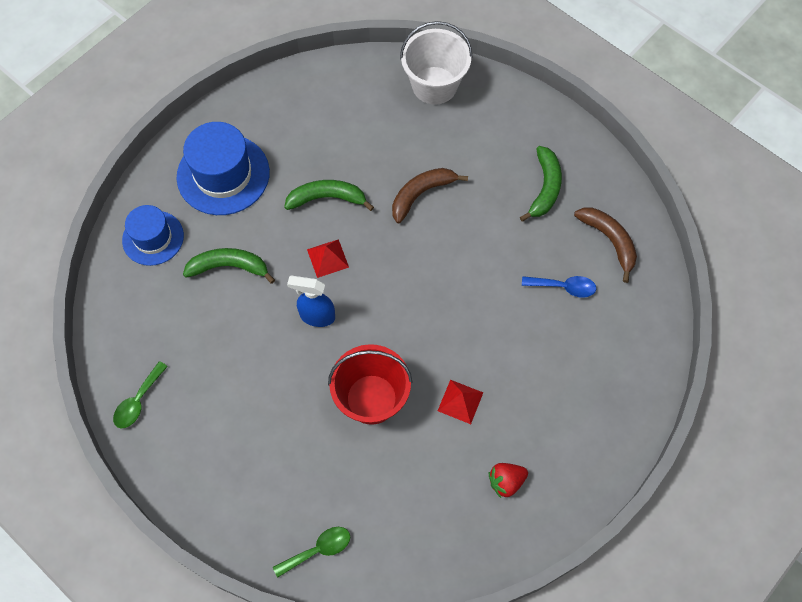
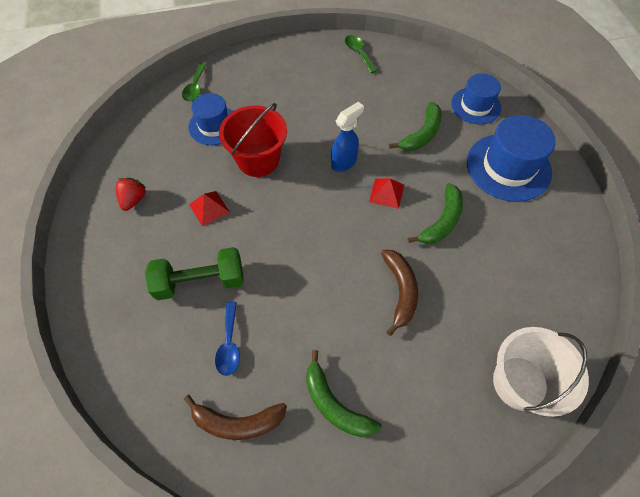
camera: 125 degrees right, 5 degrees down
(359, 480) = (214, 125): none -> blue hat
(534, 350) = (200, 281): none -> green dumbbell
(564, 287) = (229, 344): blue spoon -> blue spoon turned 45 degrees counterclockwise

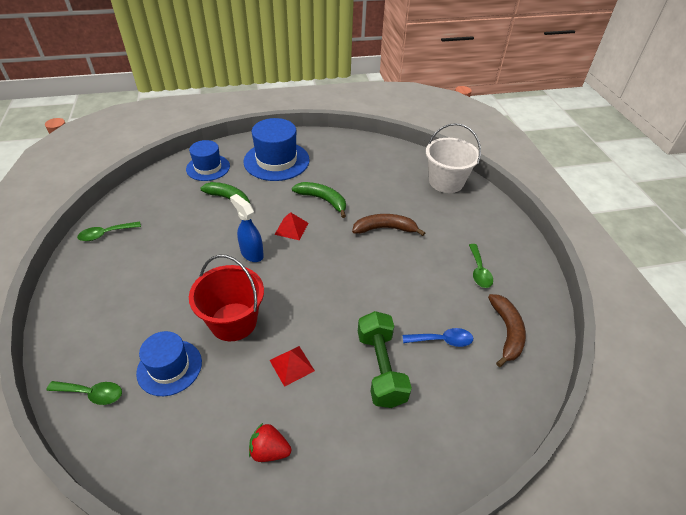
camera: 90 degrees left, 15 degrees down
(335, 404) = (479, 271): green banana -> green spoon

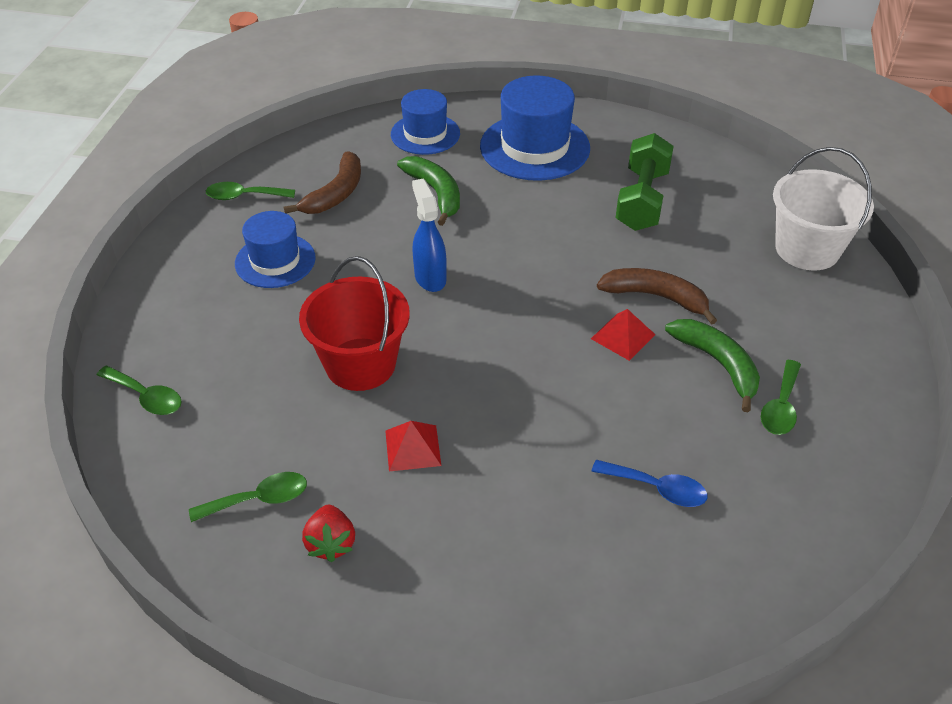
camera: 25 degrees right, 0 degrees up
(169, 367) = (251, 396): blue hat -> blue hat (275, 261)
(206, 438) = (259, 499): none -> green spoon
(269, 450) = (331, 543): red strawberry -> red strawberry turned 135 degrees counterclockwise
(291, 228) = (507, 257): red pyramid -> red pyramid (623, 336)
(323, 200) = (577, 227): green banana -> green banana (717, 364)
(381, 368) = (539, 494): green dumbbell -> green dumbbell (642, 200)
(506, 332) = (772, 511): brown banana -> brown banana (335, 193)

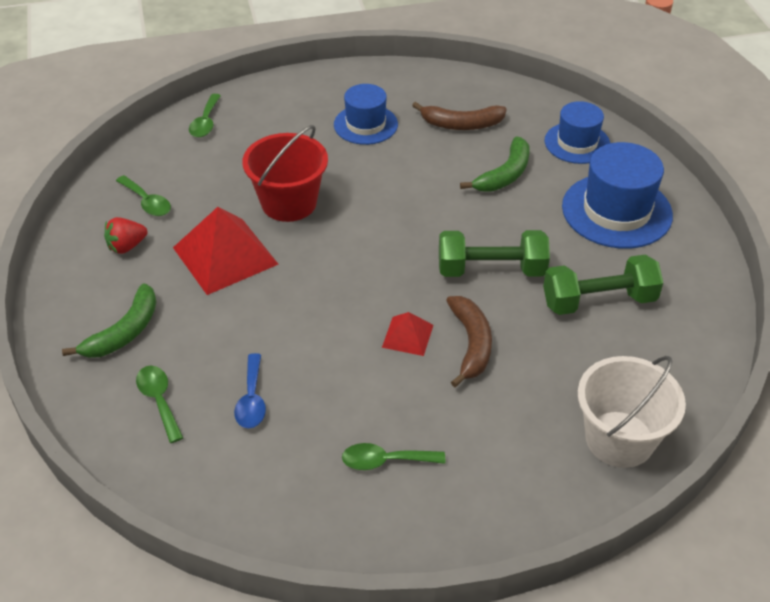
camera: 65 degrees right, 0 degrees up
(244, 196) = (423, 83): green spoon -> green spoon (159, 400)
(412, 448) = (225, 255): red pyramid -> red pyramid, size x1.98
(430, 277) = (402, 205): blue spray bottle -> none
(564, 249) = (491, 270): none -> green dumbbell
(717, 364) = (412, 406): green banana -> green banana (124, 332)

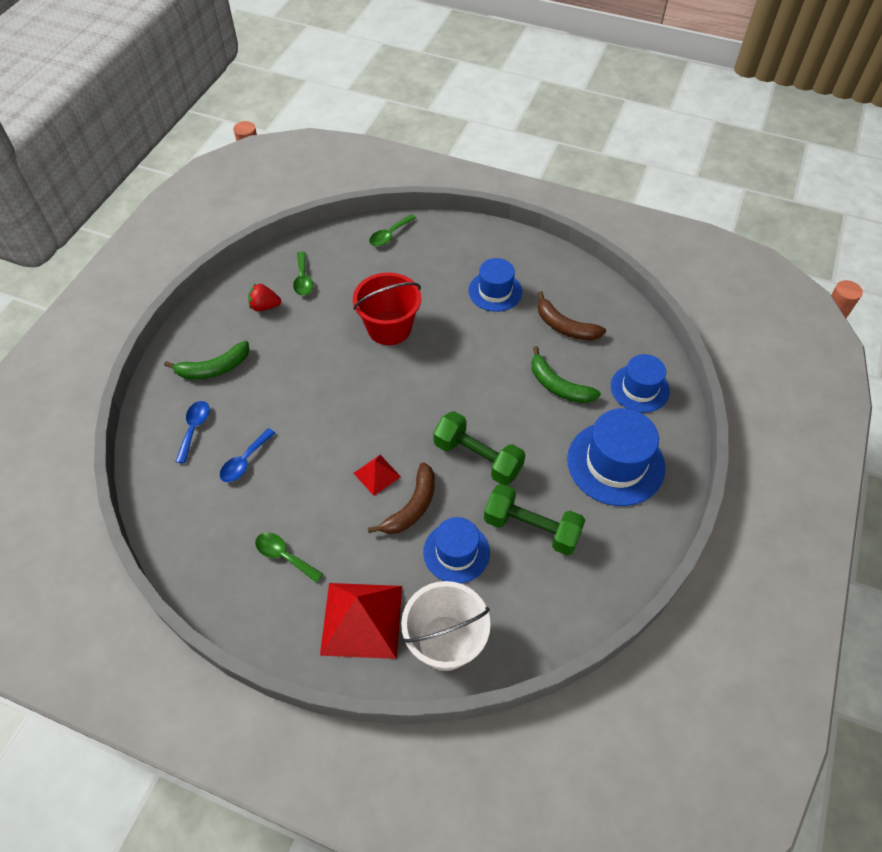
camera: 35 degrees right, 10 degrees up
(159, 400) = (194, 428): green spoon -> blue spoon
(225, 255) = (316, 346): red pyramid -> red pyramid (361, 619)
(504, 174) = (558, 386): green banana -> green banana turned 60 degrees clockwise
(552, 358) = (456, 552): none -> blue hat

